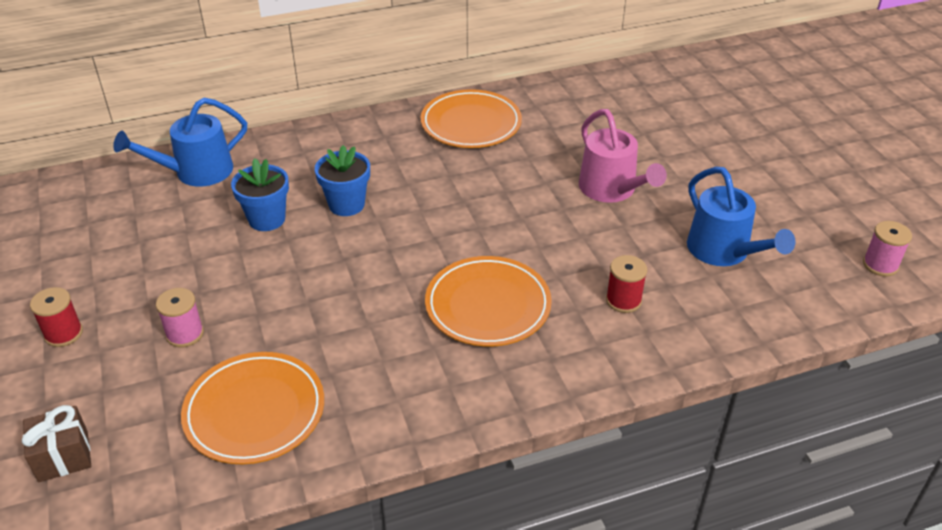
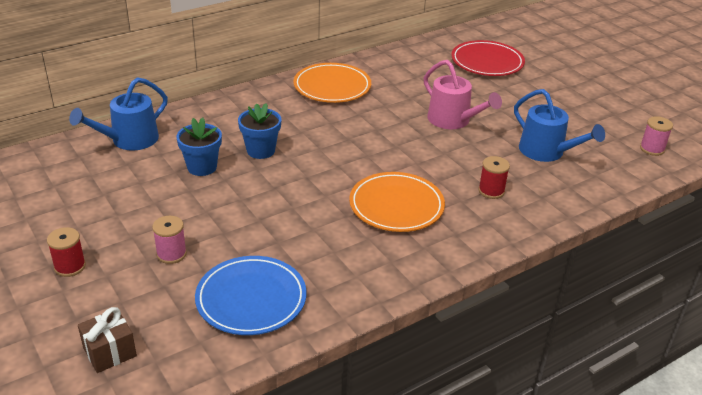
camera: 15 degrees left, 5 degrees down
(255, 411) = (251, 299): orange plate -> blue plate
(691, 107) = (487, 62): none -> red plate

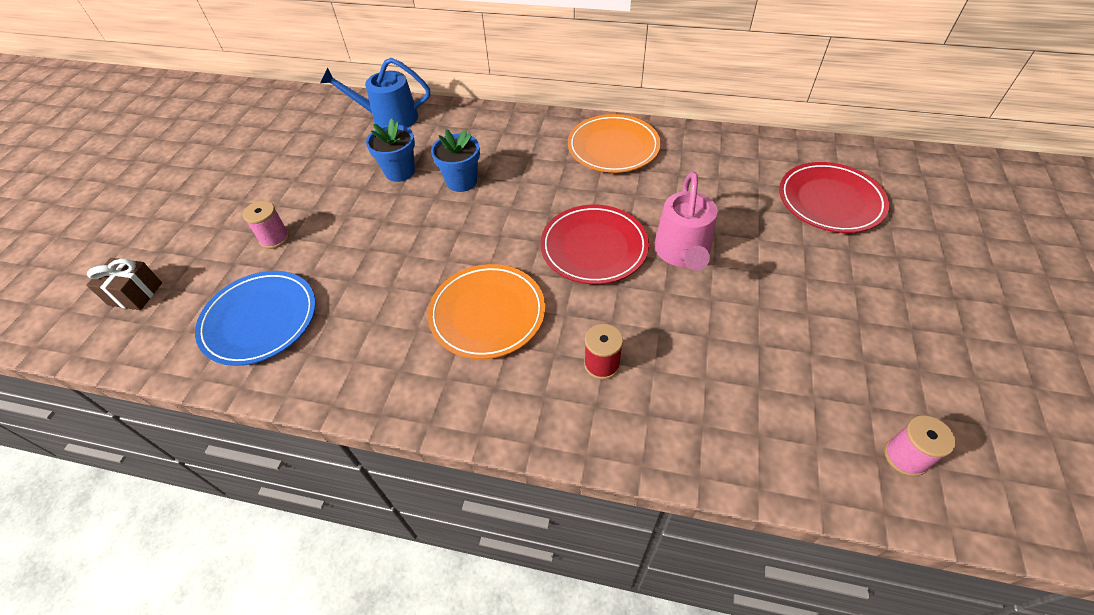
camera: 50 degrees right, 15 degrees up
(70, 266) = (213, 205): red spool -> none
(403, 142) = (594, 247): none -> red plate
(546, 152) = (739, 360): blue watering can -> none

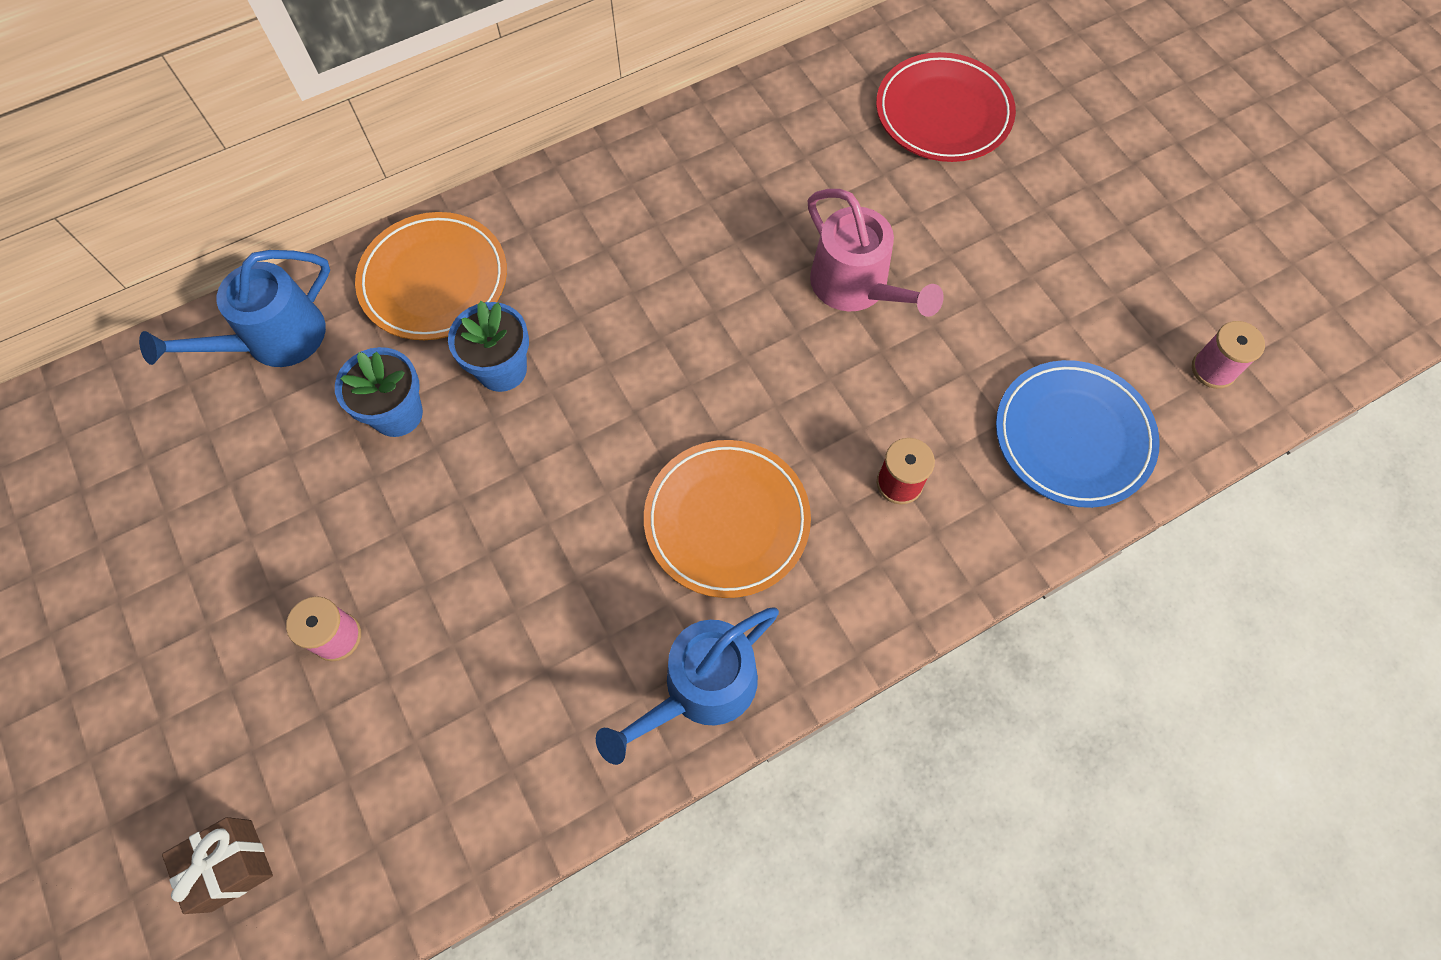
camera: 45 degrees left, 15 degrees up
(260, 320) = (462, 749): blue plate -> blue plate (1073, 436)
(384, 382) = (701, 688): none -> blue watering can
(594, 247) = (758, 348): red plate -> none
(613, 147) = (644, 188): orange plate -> orange plate (434, 280)

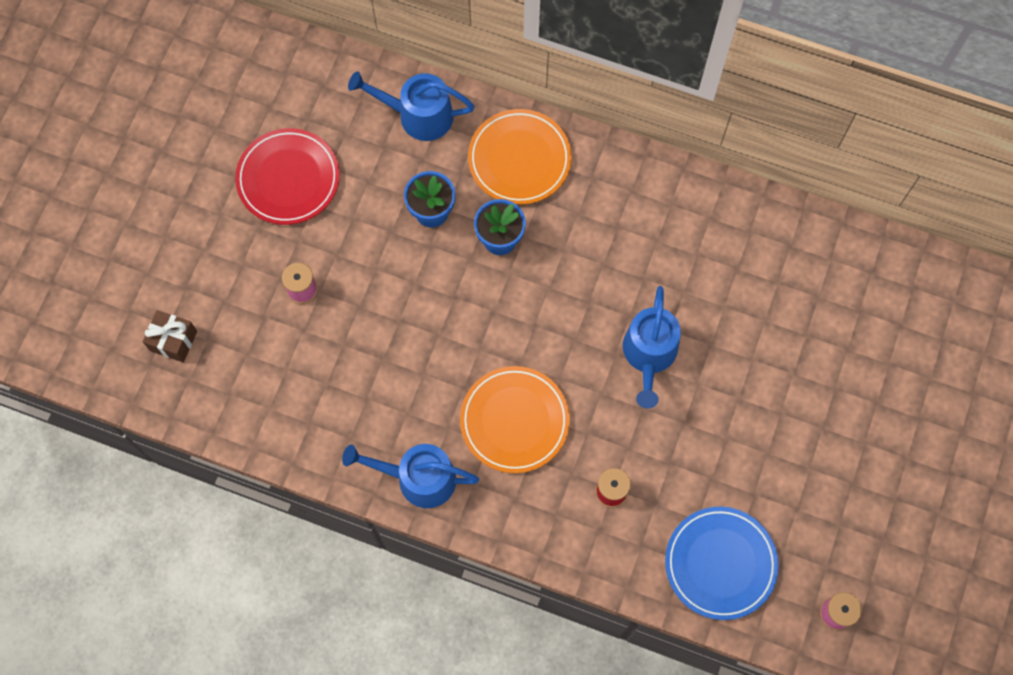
camera: 50 degrees right, 5 degrees up
(774, 325) = (649, 354): none -> blue watering can
(856, 286) = (713, 378): pink watering can -> none
(943, 113) = (883, 336): red plate -> red plate (288, 179)

